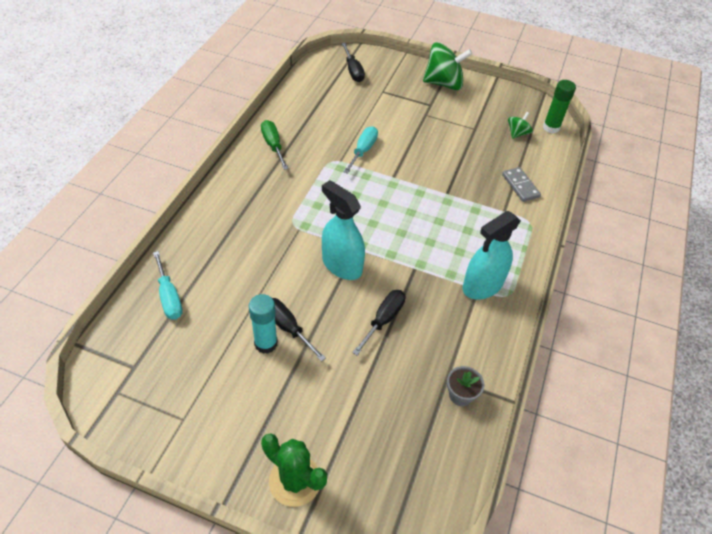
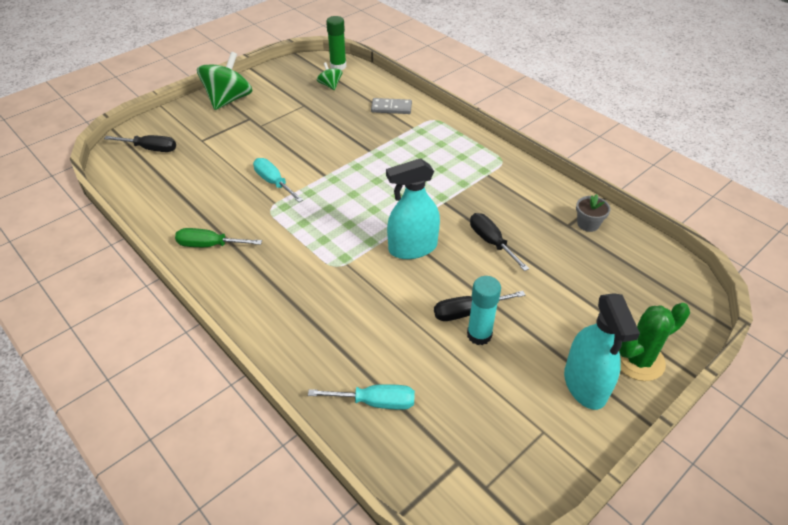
camera: 60 degrees left, 5 degrees down
(482, 286) = (485, 170): turquoise spray bottle -> turquoise spray bottle (585, 385)

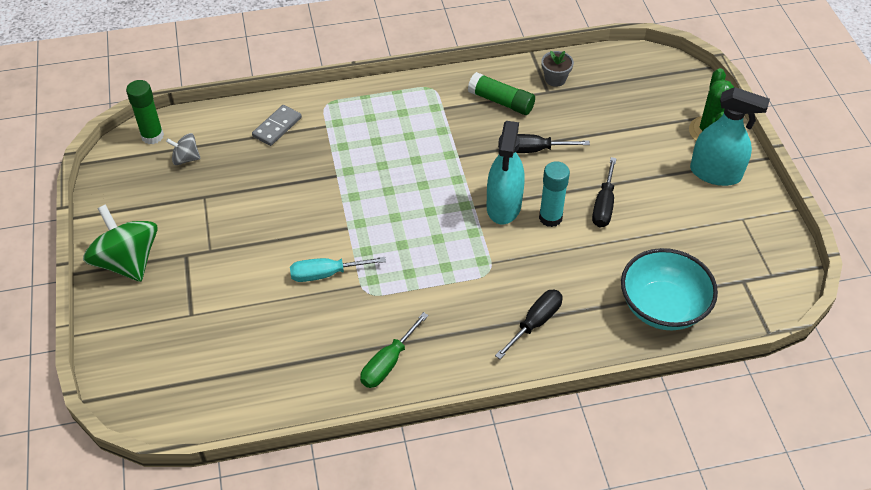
camera: 60 degrees left, 5 degrees up
(150, 149) = (166, 370): black screwdriver -> black screwdriver (535, 323)
(330, 85) = (186, 159): green spinning top -> grey spinning top
(375, 402) = (662, 307): turquoise screwdriver -> turquoise bowl
(479, 335) = (632, 210): turquoise glue stick -> turquoise glue stick (550, 218)
(527, 202) = (501, 101): none -> green glue stick

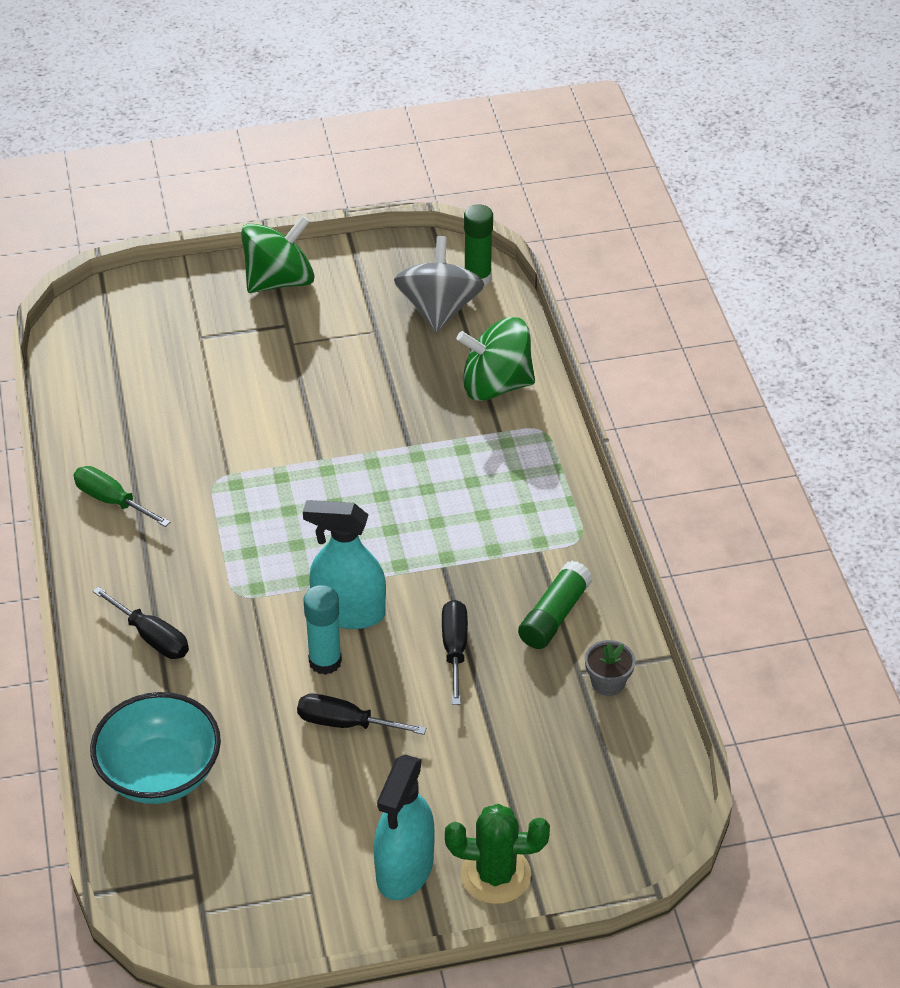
camera: 90 degrees right, 5 degrees down
(186, 159) = (439, 310): grey spinning top -> grey spinning top, size x2.00
(277, 127) = (496, 385): grey domino -> green spinning top
(326, 274) = (247, 443): turquoise screwdriver -> none

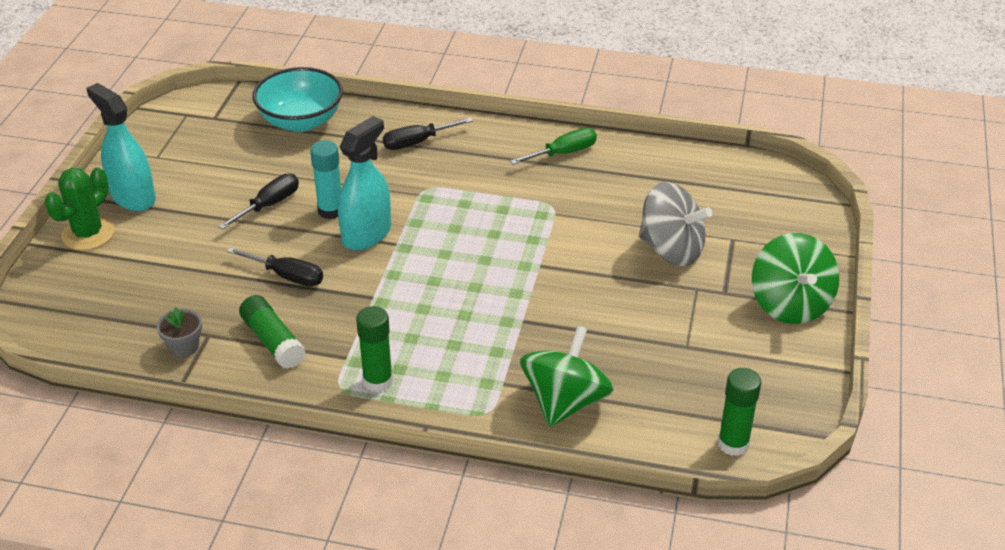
camera: 115 degrees right, 5 degrees down
(439, 310) = (696, 398): grey spinning top -> grey spinning top (671, 250)
(554, 515) = (378, 381): none -> green glue stick

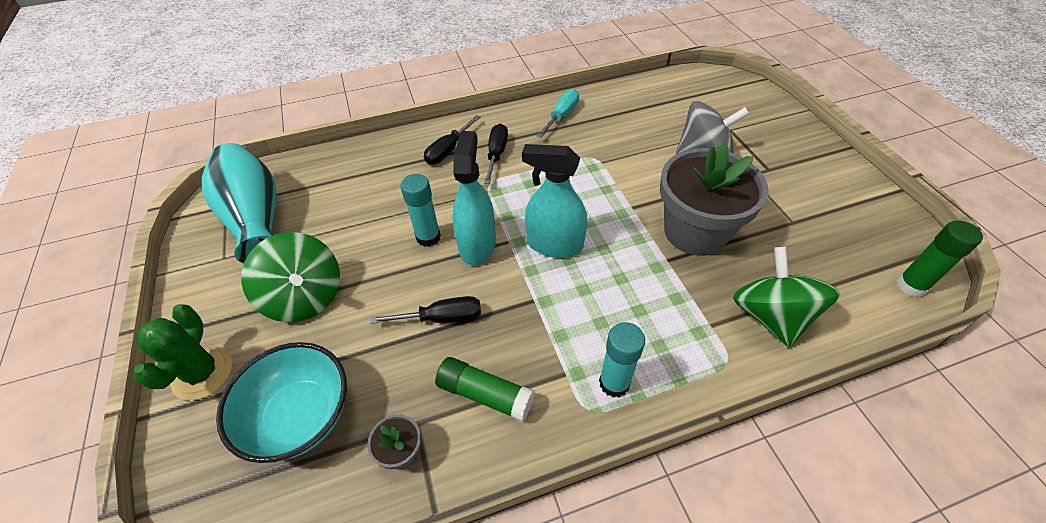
camera: 30 degrees left, 10 degrees up
(133, 197) = (226, 309): turquoise spray bottle -> turquoise spray bottle (554, 244)
(203, 135) = (256, 218): none -> turquoise vase
(269, 205) = (369, 256): black screwdriver -> black screwdriver (496, 154)
(301, 121) = (337, 171): turquoise bowl -> turquoise bowl (300, 416)
(378, 381) = (614, 383): green glue stick -> turquoise glue stick
(563, 153) = (562, 116): green screwdriver -> turquoise screwdriver
(576, 311) = (695, 231): none -> grey flower pot
(790, 304) = (815, 159): green spinning top -> green spinning top (305, 297)

